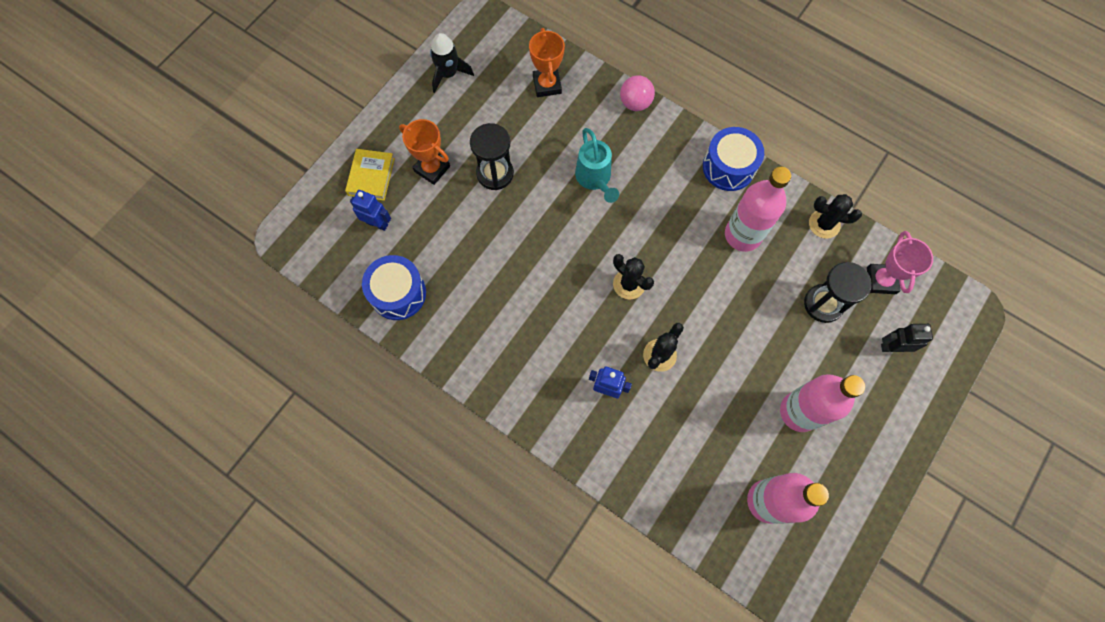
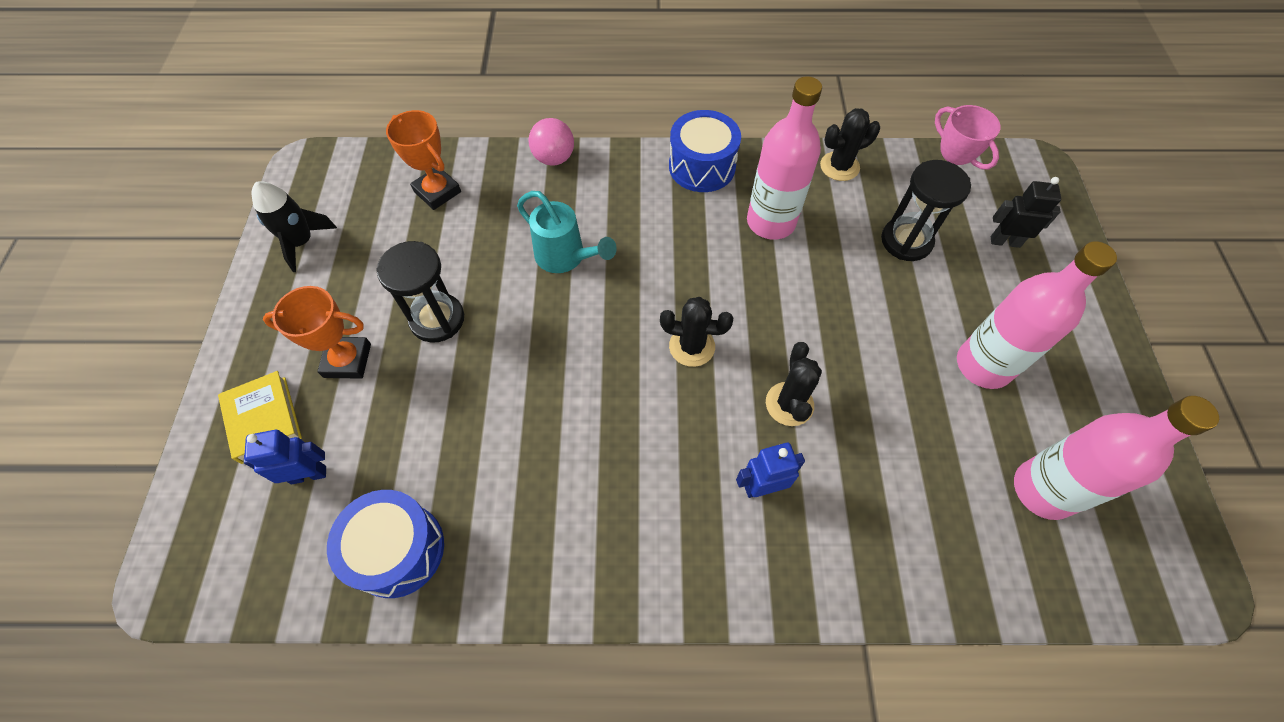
camera: 35 degrees left, 10 degrees down
(892, 347) = (1005, 241): black robot -> black robot turned 45 degrees clockwise

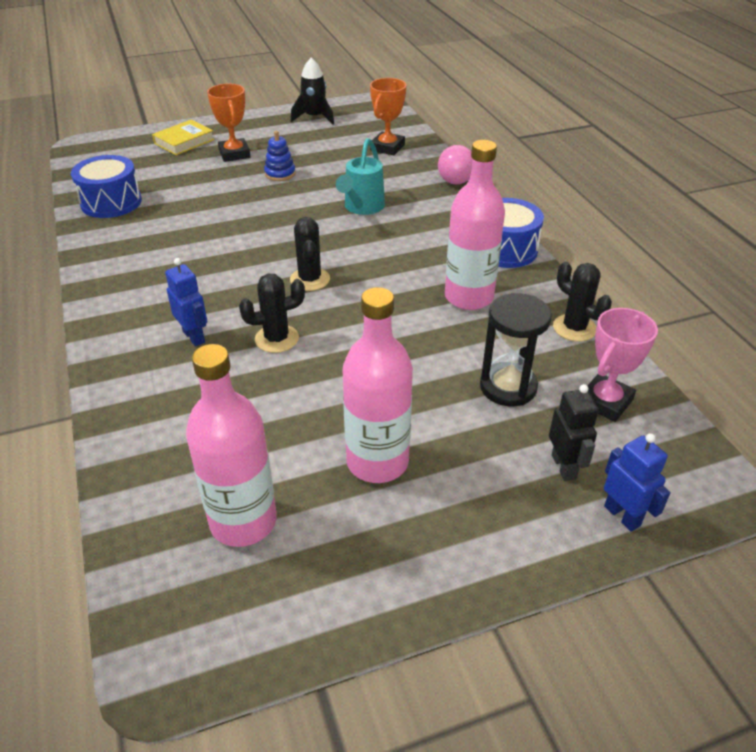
camera: 70 degrees right, 20 degrees down
(308, 474) = (153, 163): blue robot -> blue robot (622, 515)
(437, 319) = (280, 174): black hourglass -> blue stacking toy

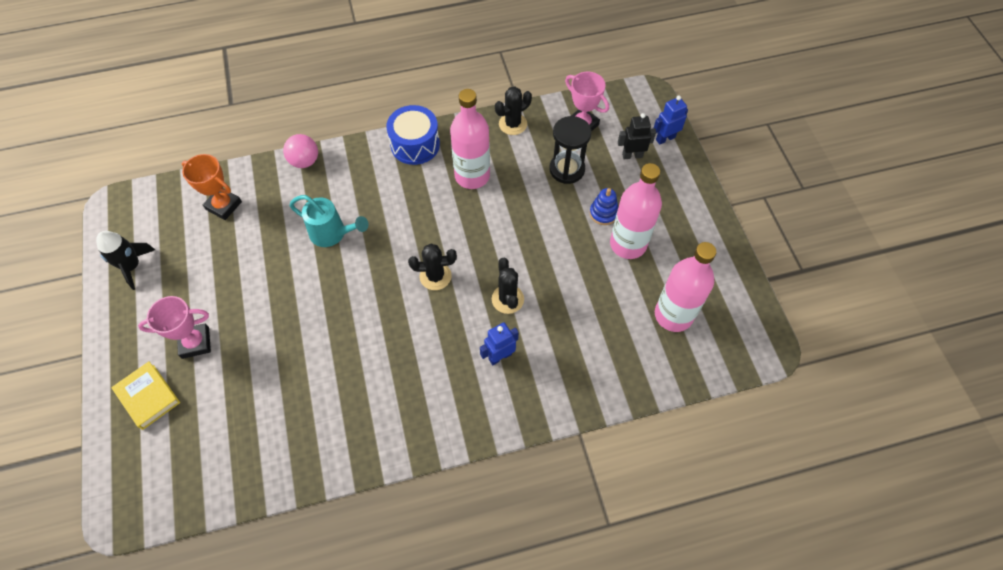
camera: 85 degrees left, 20 degrees up
(111, 202) = (270, 455): blue drum -> none
(234, 154) = (195, 343): orange trophy -> pink trophy
(280, 174) = (252, 299): blue stacking toy -> blue stacking toy (603, 213)

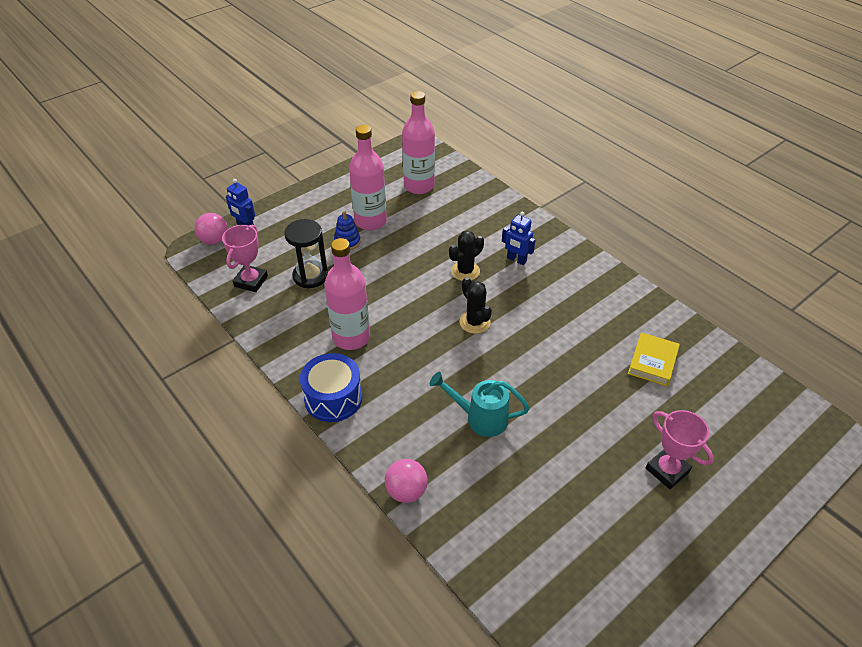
camera: 115 degrees left, 15 degrees down
(132, 266) = (644, 592): black rocket -> none
(148, 397) = (741, 477): yellow book -> yellow book (652, 362)
(223, 205) = (510, 542): orange trophy -> none
(332, 234) = (481, 418): turquoise watering can -> turquoise watering can turned 75 degrees counterclockwise
(513, 124) = (270, 330): black cactus -> none
(632, 155) = (274, 241): black robot -> none
(654, 111) = (214, 240): none -> pink ball

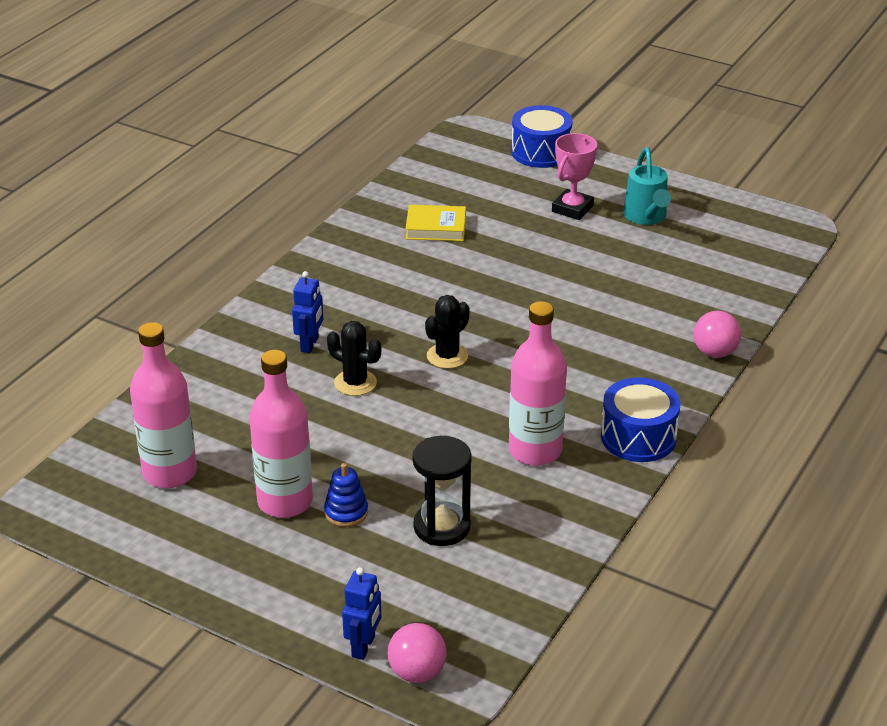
camera: 110 degrees left, 10 degrees down
(251, 281) = (487, 587): pink trophy -> none
(481, 418) = (589, 324): turquoise watering can -> turquoise watering can (646, 217)
(784, 482) = (541, 152): none -> blue drum

